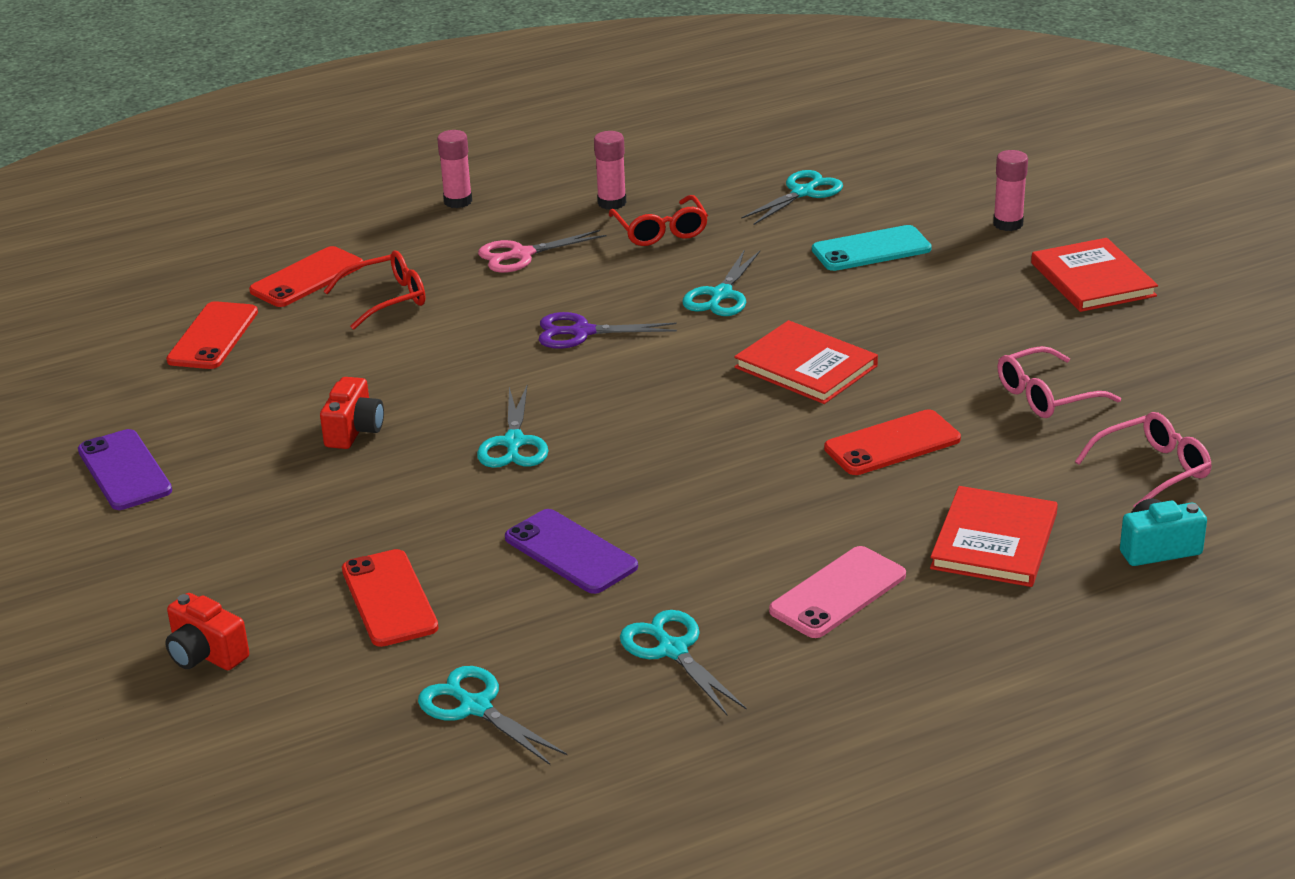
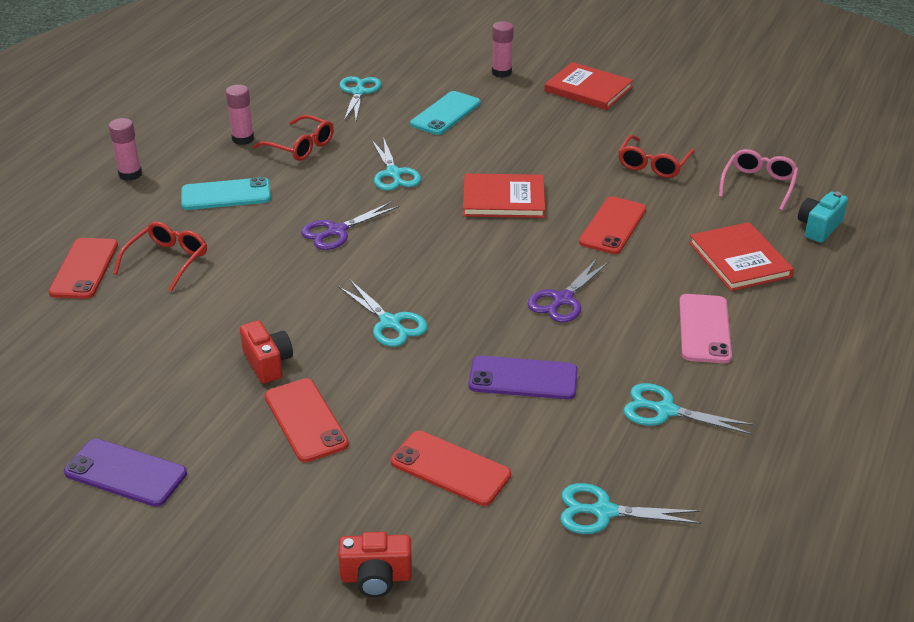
camera: 40 degrees left, 5 degrees up
(213, 336) = (64, 341): red phone -> red phone (305, 420)
(521, 255) = (226, 195): pink scissors -> turquoise phone
(722, 496) = (563, 299): none -> purple scissors
(1046, 396) = (653, 165): pink glasses -> red glasses

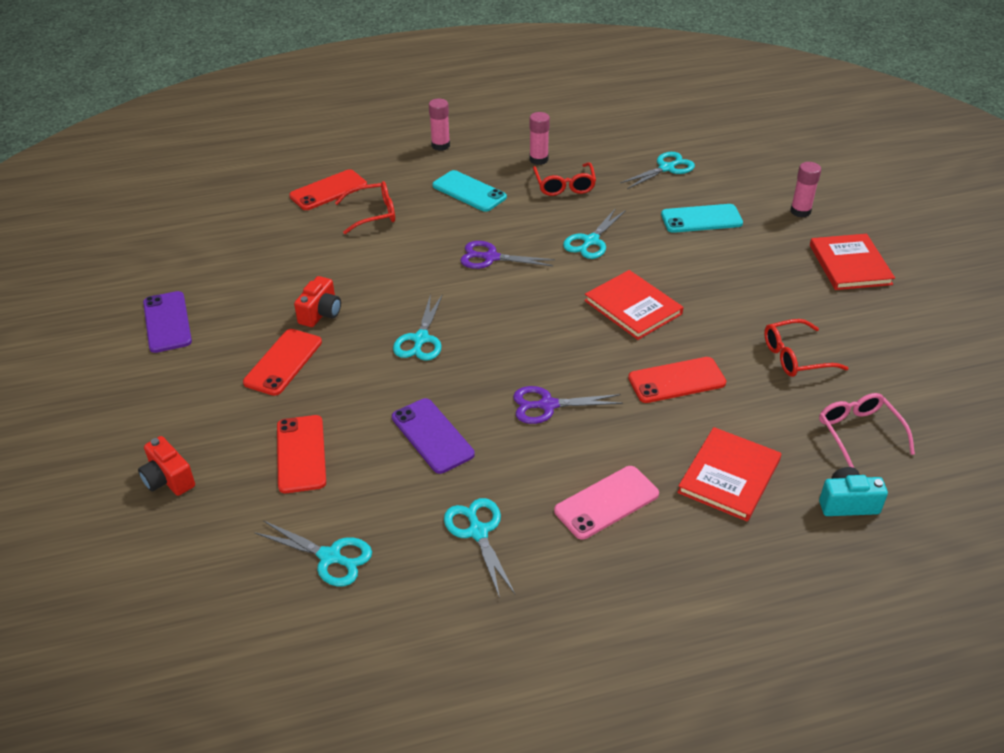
camera: 50 degrees right, 5 degrees up
(603, 512) = (330, 557): turquoise scissors -> turquoise scissors turned 150 degrees clockwise
(758, 185) = (859, 432): pink glasses -> pink glasses turned 90 degrees counterclockwise

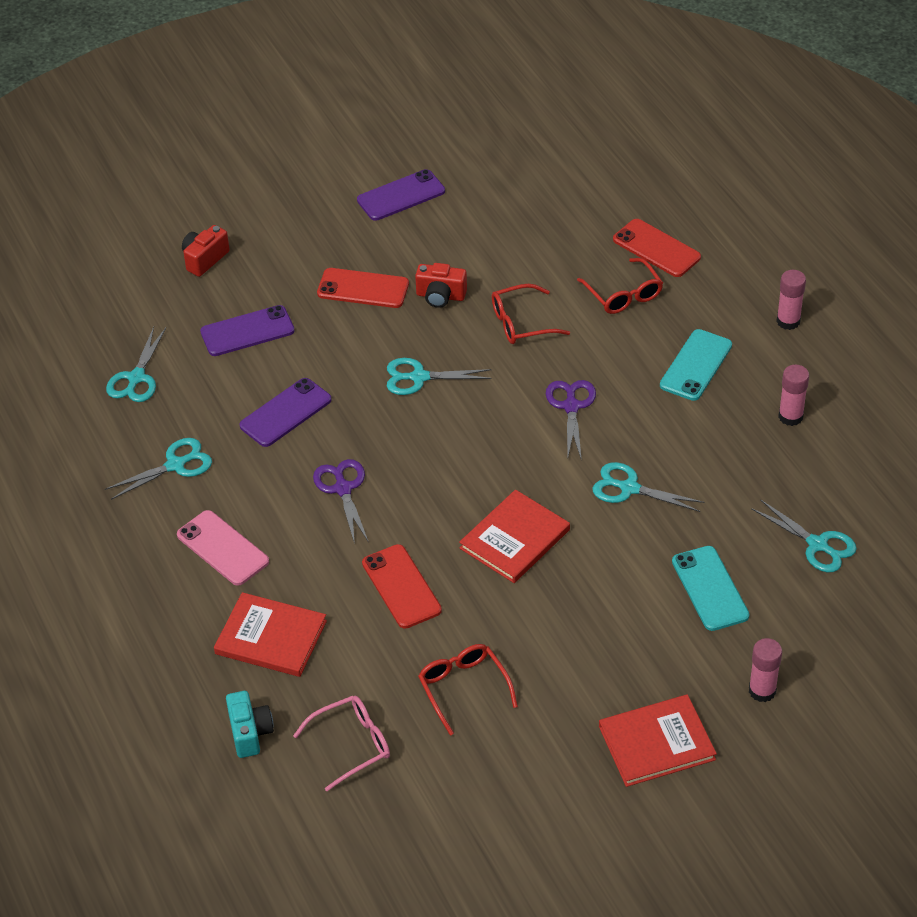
camera: 80 degrees right, 5 degrees up
(301, 454) = (247, 331): red phone -> purple phone
(564, 186) = (739, 449): red glasses -> red glasses (521, 323)

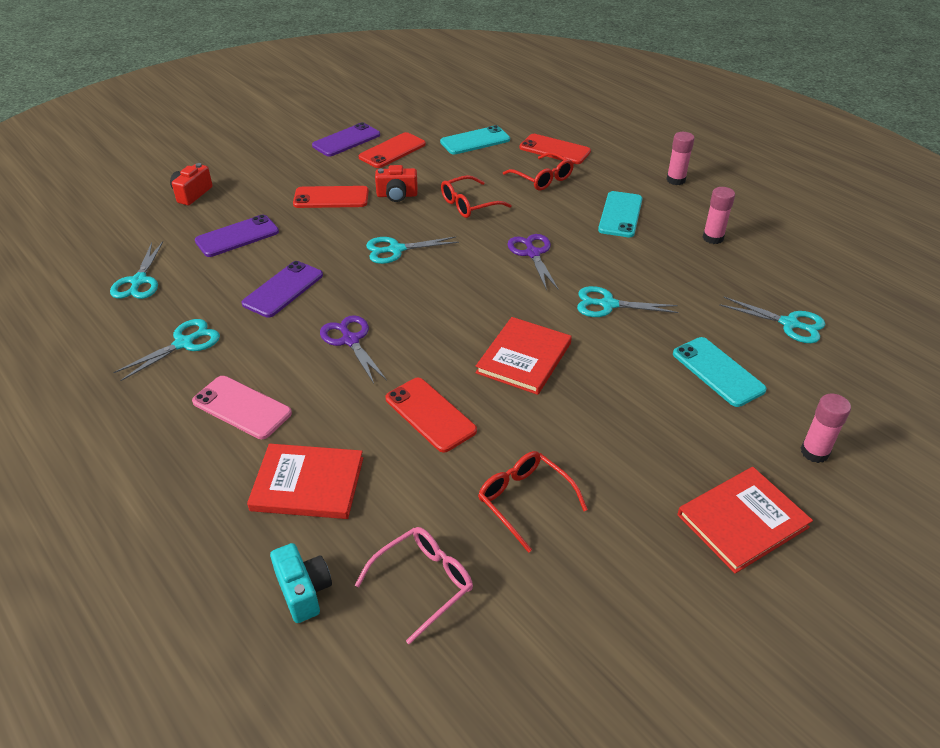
camera: 15 degrees left, 5 degrees down
(453, 222) = (392, 151): none -> red phone
(561, 219) = (475, 141): none -> turquoise phone

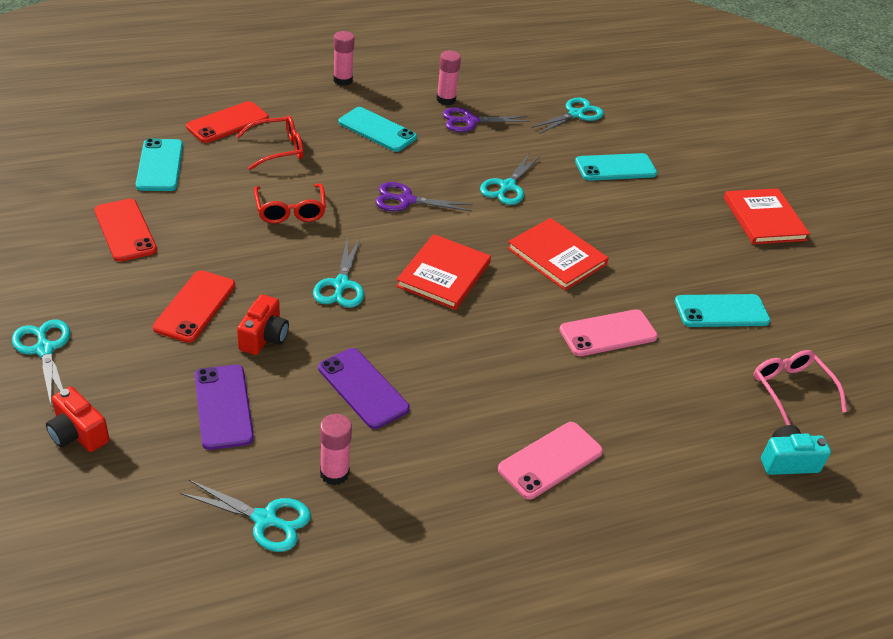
camera: 75 degrees left, 0 degrees up
(184, 343) = (421, 492): turquoise scissors -> turquoise scissors (44, 349)
(307, 484) = (670, 433): red book -> red book (444, 274)
(346, 140) = (62, 260): purple phone -> none
(350, 340) = (480, 357): purple scissors -> purple scissors (470, 121)
(397, 195) = (231, 254): red camera -> red camera (264, 337)
(430, 414) = (608, 333): red phone -> pink phone
(524, 500) = (721, 311): red glasses -> turquoise phone
(814, 452) = (711, 163): pink glue stick -> pink glue stick (334, 473)

